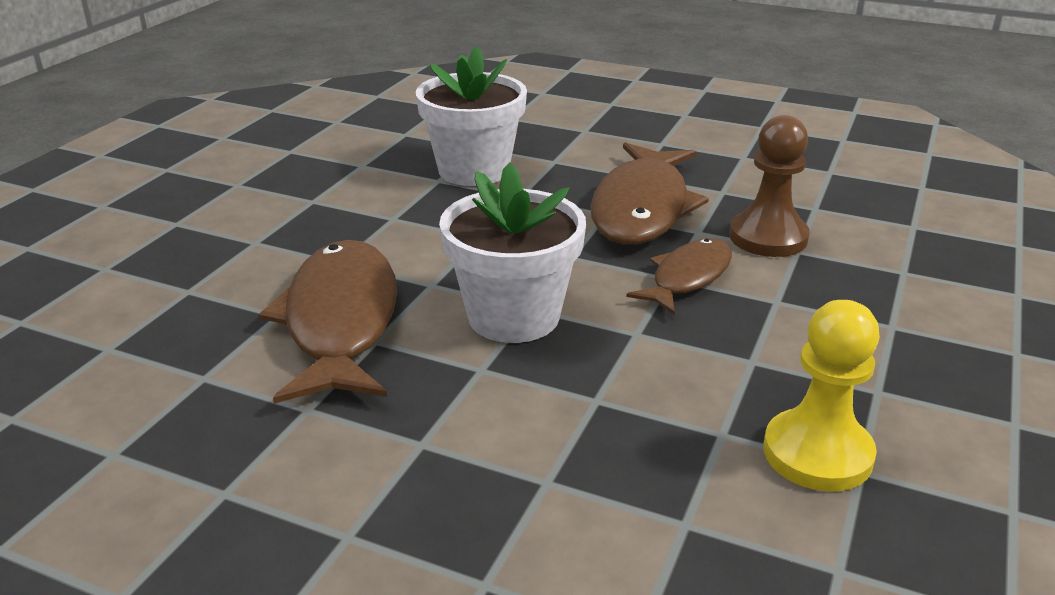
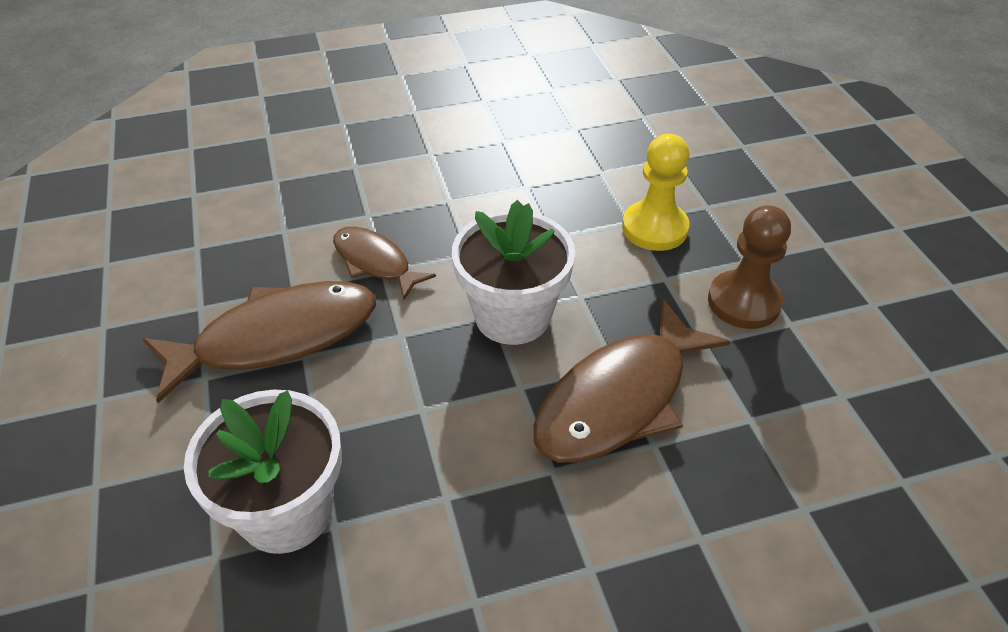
camera: 130 degrees left, 15 degrees up
(687, 277) = (375, 262): brown fish -> brown fish turned 45 degrees clockwise
(768, 237) = (274, 250): brown pawn -> brown pawn (744, 302)
(817, 453) = (507, 154): yellow pawn -> yellow pawn (654, 228)

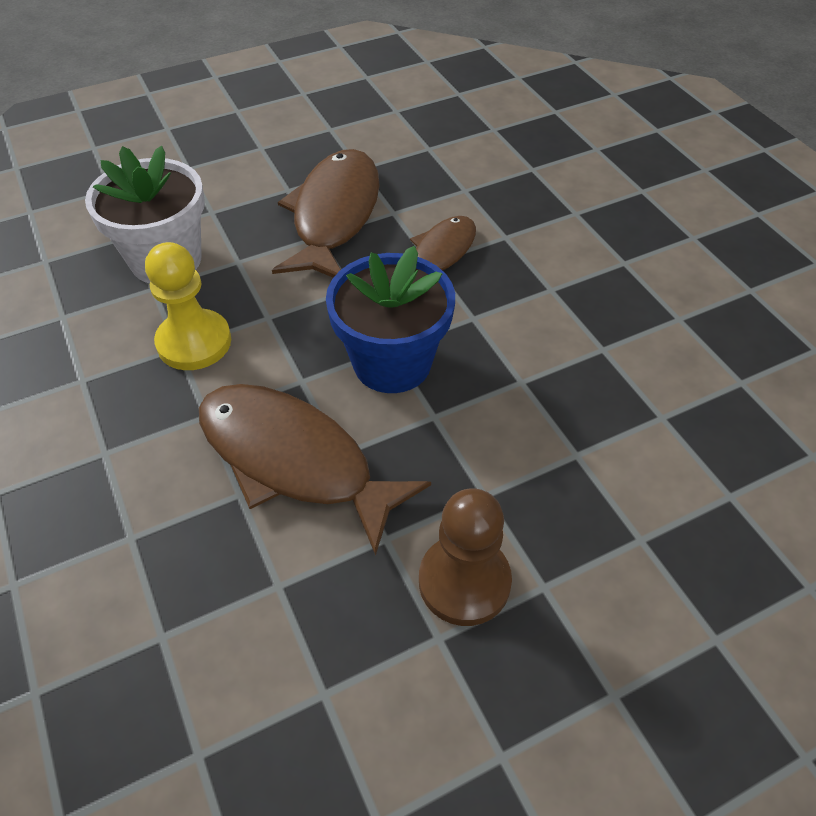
camera: 80 degrees right, 5 degrees up
(276, 338) = (334, 216): brown fish -> brown fish turned 135 degrees counterclockwise
(512, 316) = (392, 363): white flower pot -> blue flower pot
(654, 228) = (572, 479): yellow pawn -> yellow pawn (194, 342)

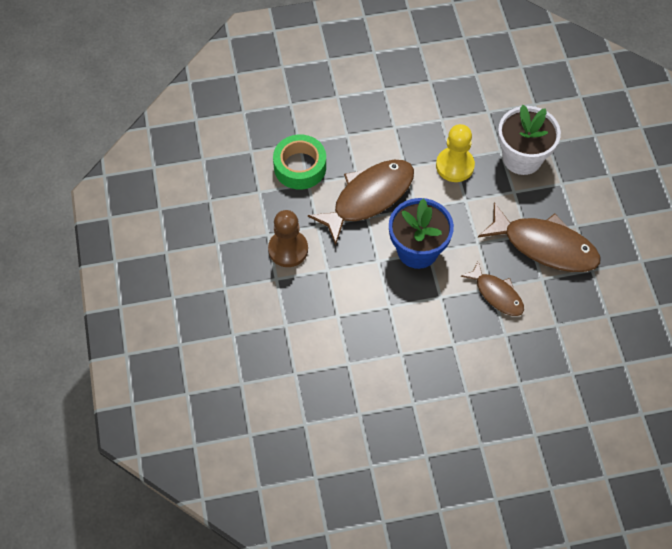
camera: 105 degrees right, 10 degrees up
(234, 615) = (300, 167): none -> green tape

